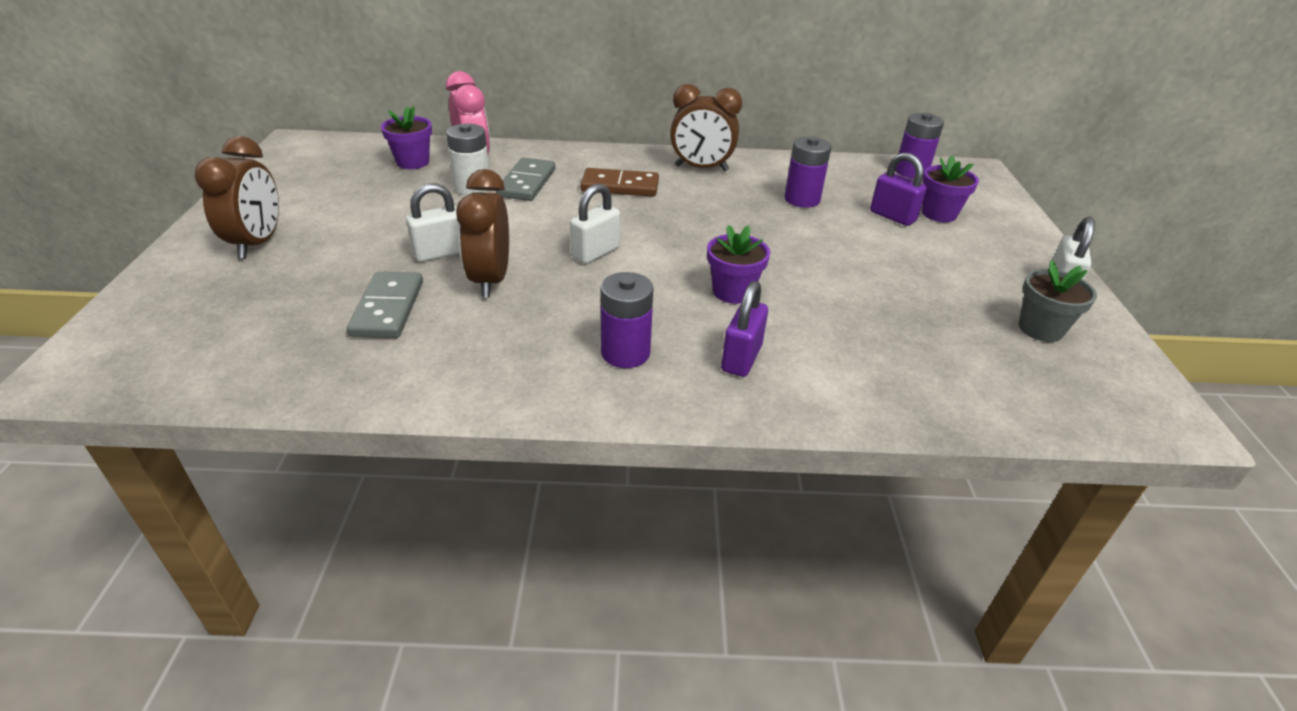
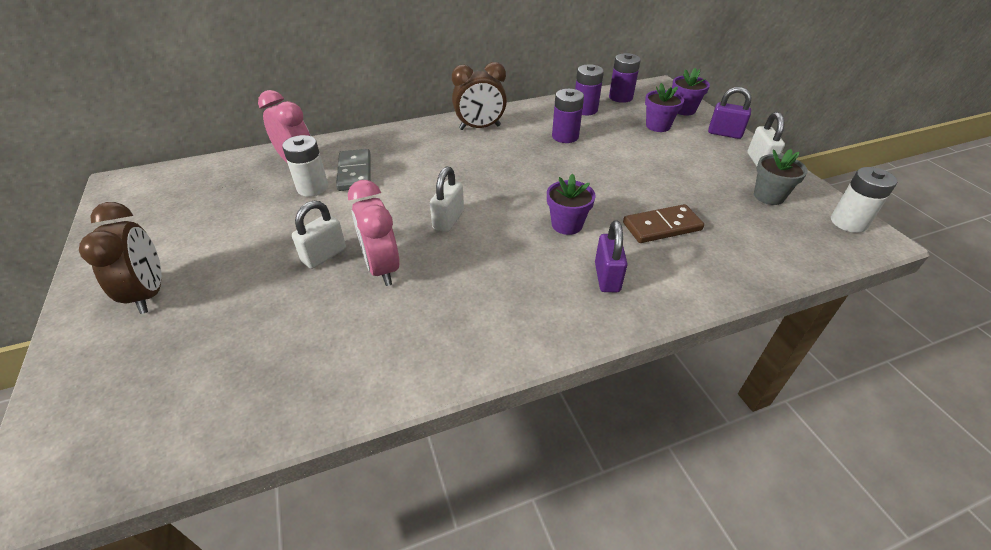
camera: 20 degrees left, 5 degrees up
(388, 308) = (313, 320): grey domino -> none
(413, 162) = (245, 177): purple flower pot -> purple flower pot (683, 110)
(490, 280) = (382, 268): brown clock -> pink clock
(620, 186) = (430, 157): brown domino -> brown domino (662, 226)
(625, 353) = (525, 299): purple battery -> purple battery (585, 110)
(892, 216) = (631, 135): purple padlock -> purple padlock (724, 133)
(1143, 390) = (848, 222): none -> white battery

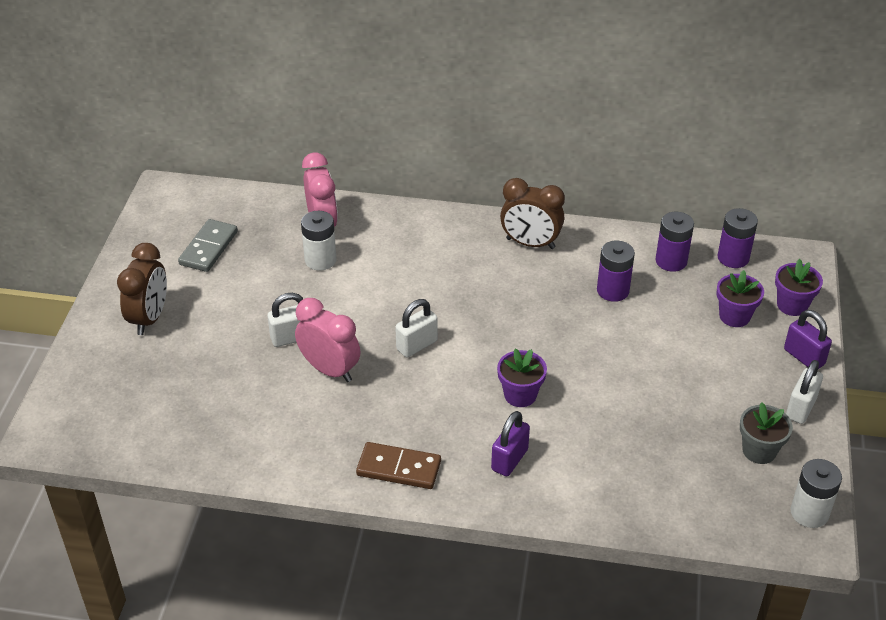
camera: 30 degrees right, 0 degrees up
(355, 172) = (368, 256): grey domino -> grey domino (209, 248)
(382, 268) = (330, 370): pink clock -> pink clock turned 120 degrees clockwise
(662, 226) = (609, 435): brown domino -> brown domino (399, 468)

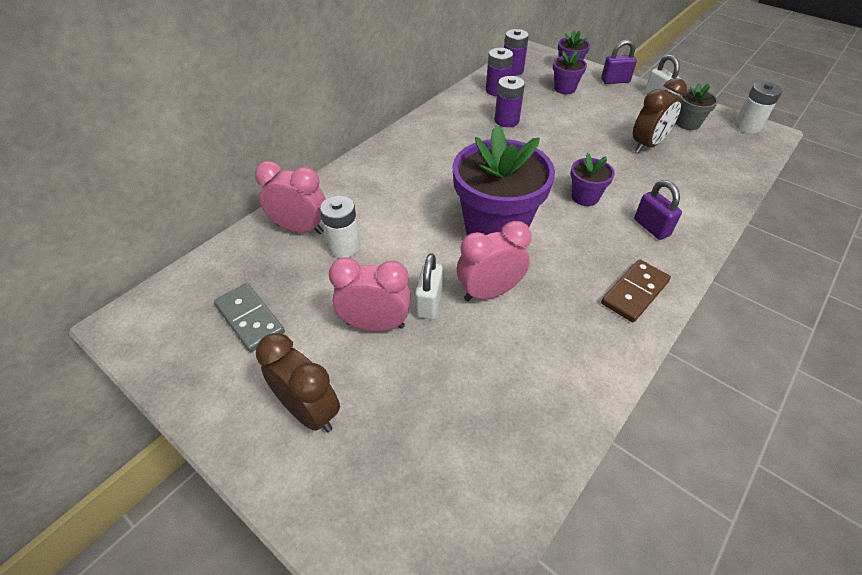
camera: 60 degrees left, 5 degrees up
(248, 316) = (375, 324): none -> pink clock
(417, 345) = (495, 229): white padlock -> purple flower pot
(530, 243) = (429, 135): brown clock -> brown clock (647, 145)

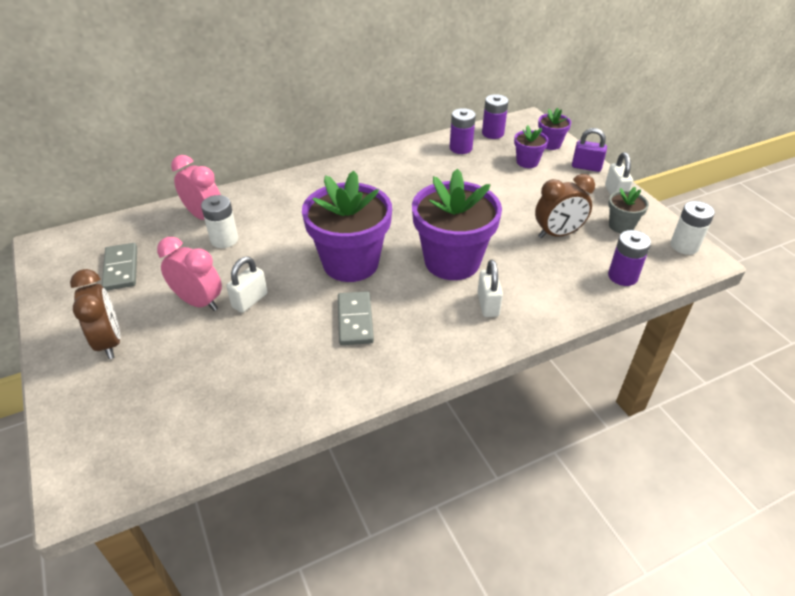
camera: 25 degrees right, 5 degrees down
(489, 292) = (301, 308): pink clock -> none
(506, 120) = (444, 177): purple battery -> purple battery (622, 276)
(551, 285) = (355, 320): none -> grey domino
(585, 197) = (452, 261): purple flower pot -> purple flower pot, size x2.12
(634, 292) = (419, 350): brown domino -> none
(651, 227) = (488, 305): purple padlock -> white padlock

